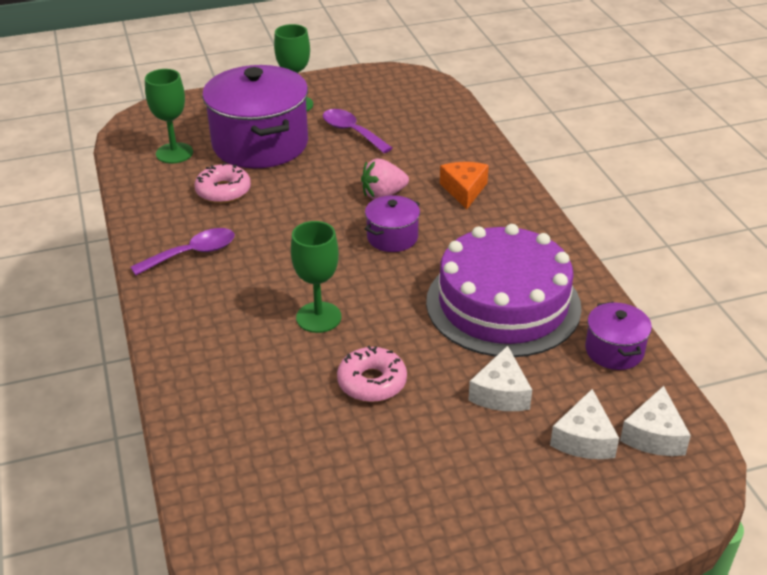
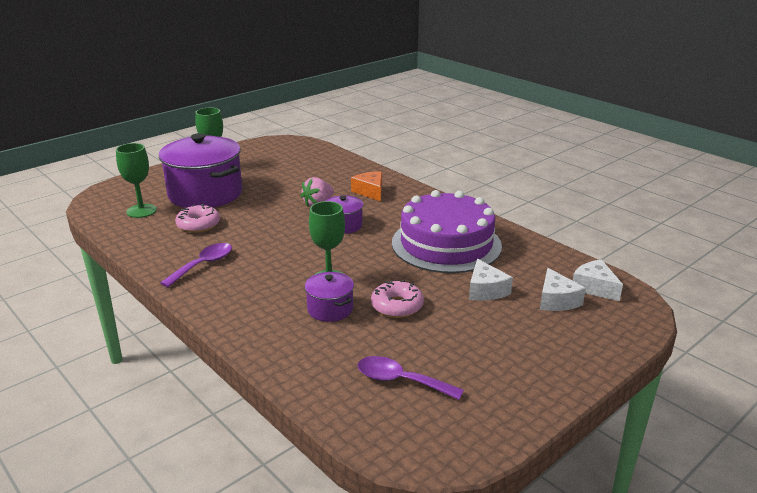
camera: 25 degrees left, 10 degrees down
(352, 132) = (267, 176): purple spoon -> purple spoon (400, 381)
(614, 350) = (533, 251): purple pot -> purple pot (330, 309)
(654, 435) = (594, 288): white cheese -> white cheese turned 150 degrees clockwise

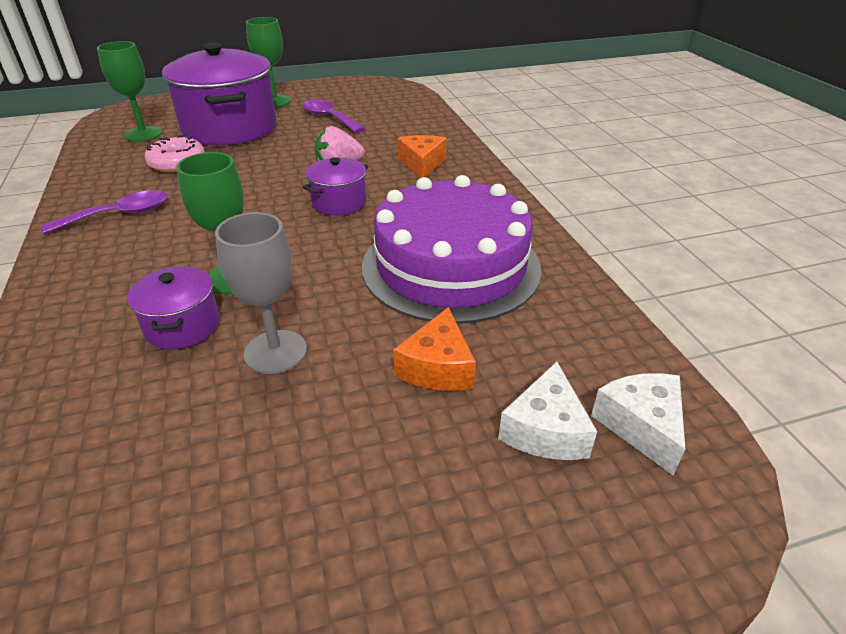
camera: 25 degrees right, 10 degrees up
(397, 306) = (275, 352): pink donut -> grey goblet
(400, 381) = (129, 505): purple spoon -> purple spoon (329, 118)
(485, 290) = (437, 367): white cheese -> orange cheese

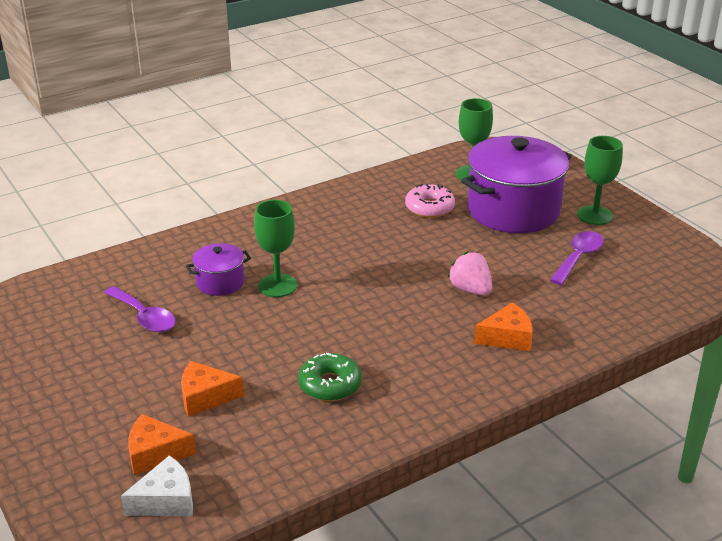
camera: 75 degrees right, 5 degrees down
(119, 215) = (337, 212): purple spoon -> purple spoon (144, 317)
(275, 352) = (205, 325): grey goblet -> none
(339, 202) = (405, 305): purple pot -> none
(451, 266) = (330, 385): purple cake -> green donut
(545, 430) = (155, 453): white cheese -> orange cheese

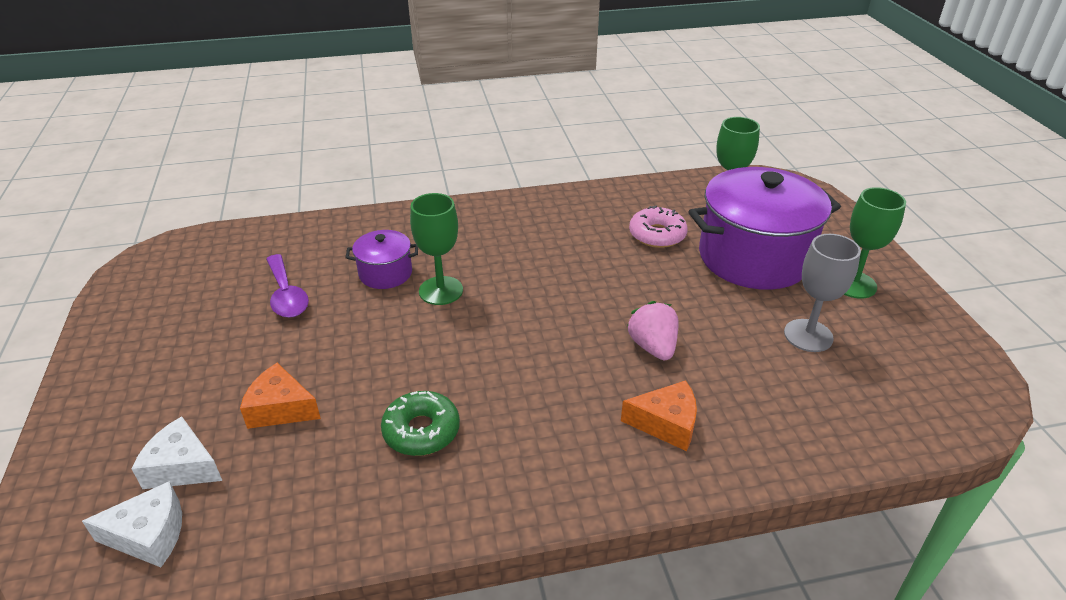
camera: 20 degrees right, 5 degrees up
(155, 453) = (182, 467): orange cheese -> white cheese
(578, 258) = (808, 335): purple spoon -> grey goblet

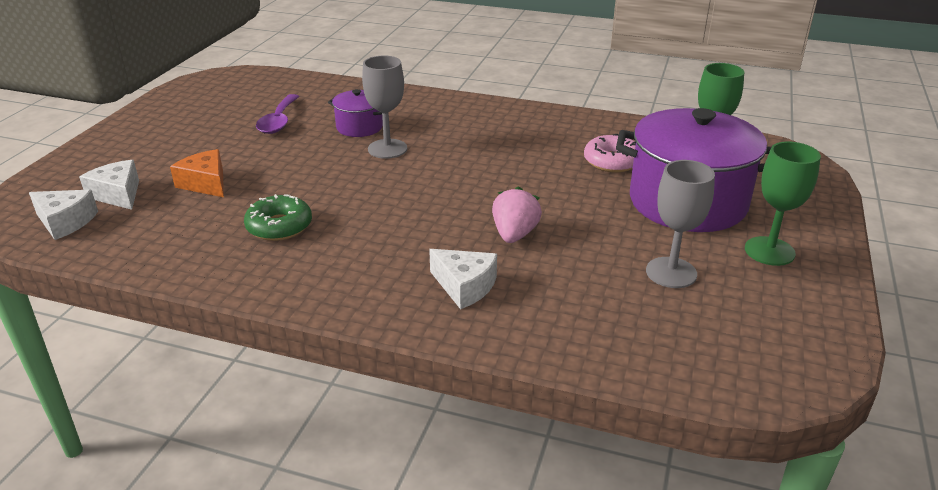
camera: 30 degrees right, 5 degrees down
(441, 290) = (387, 149): green goblet -> grey goblet
(666, 424) = (465, 286): orange cheese -> white cheese

